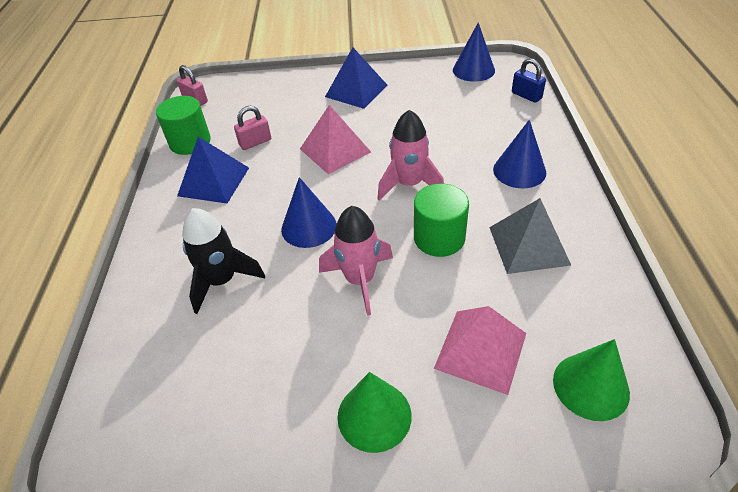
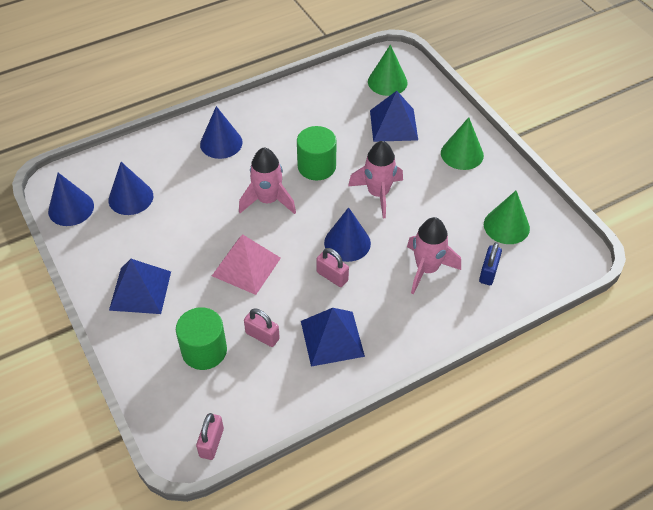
camera: 120 degrees left, 5 degrees up
(190, 142) = (287, 396): green cylinder -> green cylinder (204, 350)
(211, 400) = (506, 226): none -> green cone
(222, 281) = (427, 269): black rocket -> pink rocket
(277, 202) = (332, 276): none -> pink padlock
(468, 101) = (130, 198): none -> blue cone
(481, 350) = (393, 125): pink pyramid -> blue pyramid
(526, 96) = (109, 161): blue padlock -> blue padlock (488, 272)
(528, 245) = (298, 123): grey pyramid -> none

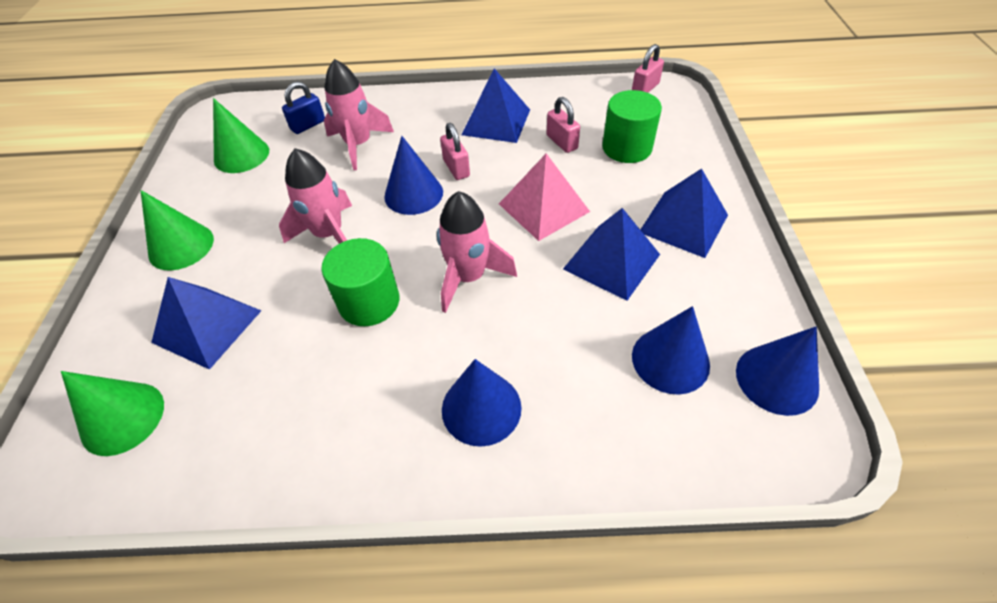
camera: 150 degrees left, 0 degrees up
(182, 243) = (611, 261): none -> blue pyramid

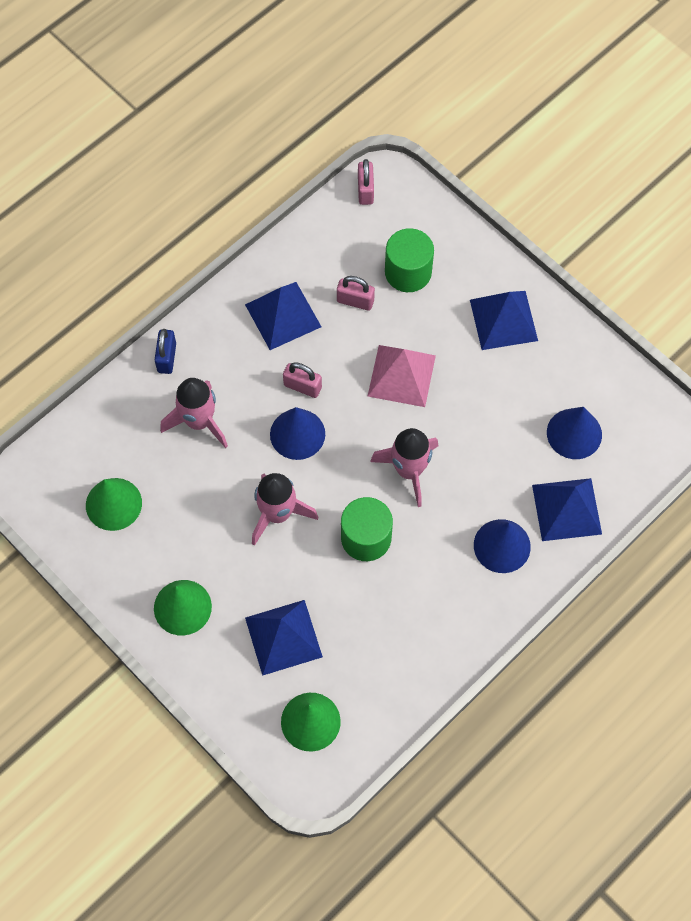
camera: 45 degrees left, 15 degrees up
(308, 125) = (128, 433): blue padlock -> blue padlock (167, 358)
(611, 261) = (485, 388): blue pyramid -> blue pyramid (567, 509)
(776, 379) = (635, 401): blue cone -> none

